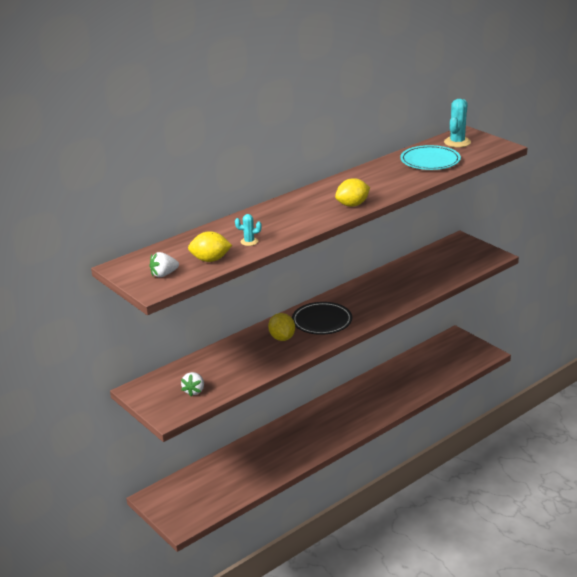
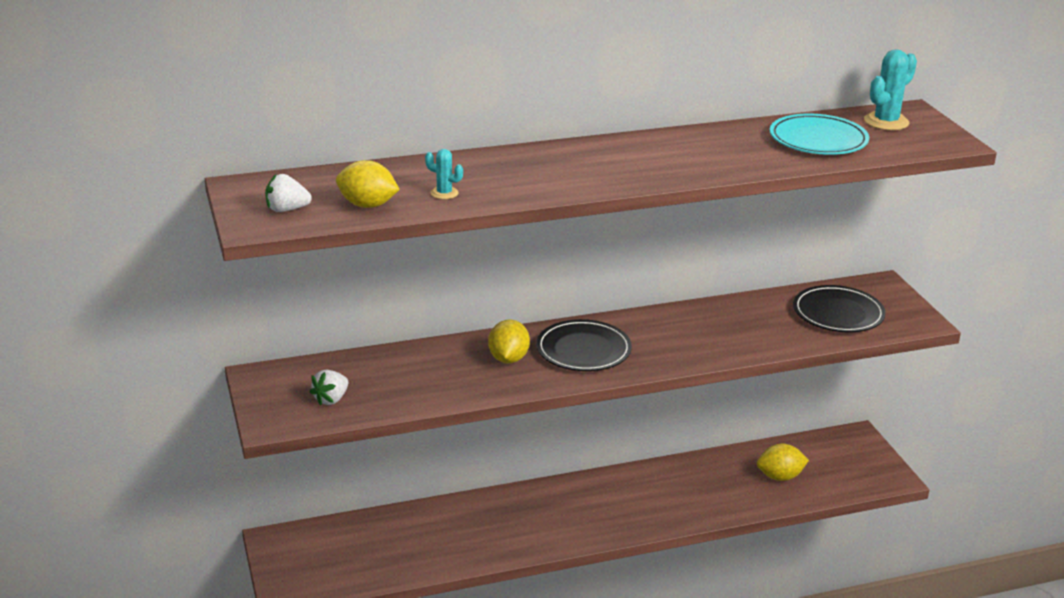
camera: 20 degrees right, 0 degrees up
(352, 205) = (641, 176): yellow lemon -> yellow lemon (780, 477)
(447, 263) = (838, 313): none -> black plate

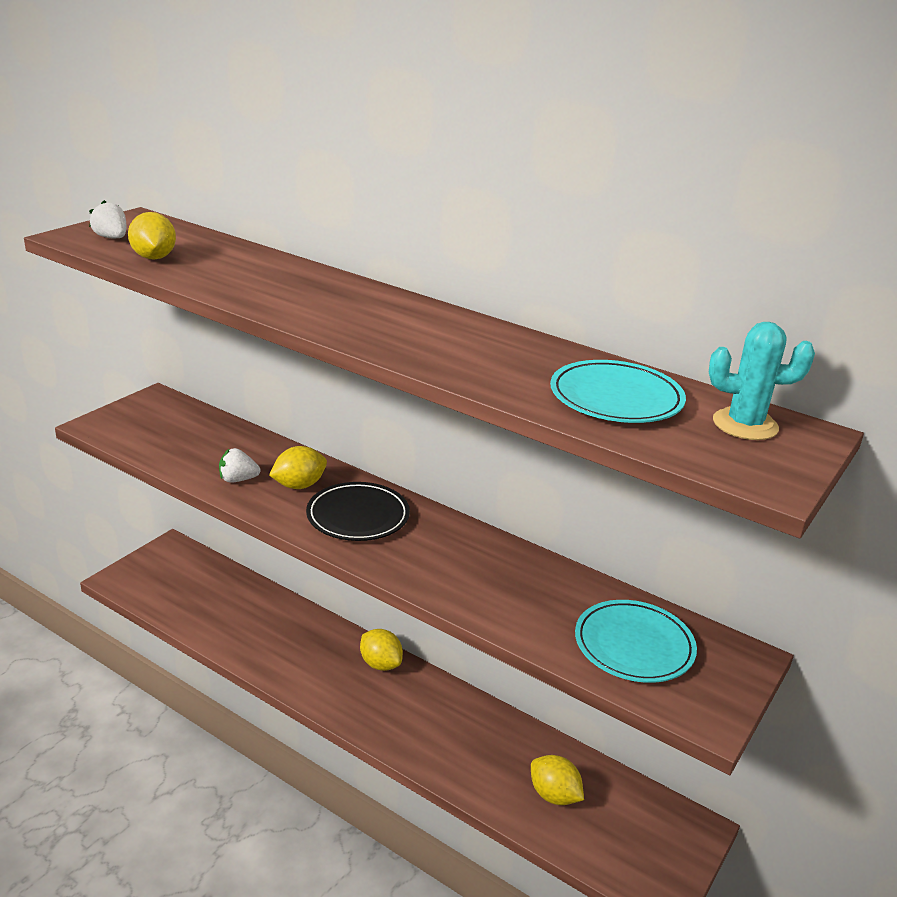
camera: 50 degrees right, 0 degrees up
(331, 399) = (152, 434): white strawberry -> white strawberry (238, 479)
(444, 193) = (214, 275): turquoise cactus -> none
(572, 491) = (380, 664): none -> yellow lemon
(838, 313) = (634, 645): black plate -> turquoise plate

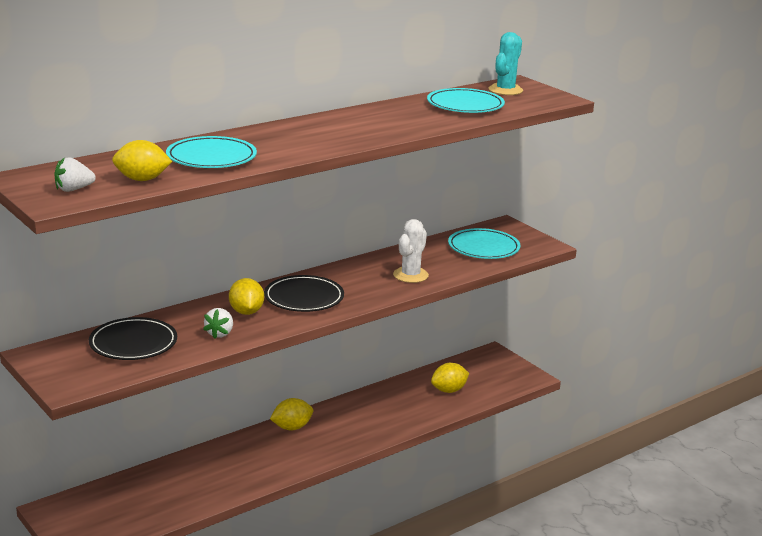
camera: 70 degrees left, 5 degrees down
(196, 437) = (133, 343): none -> black plate
(244, 276) = (211, 157): none -> turquoise plate
(481, 588) = (410, 275): none -> white cactus

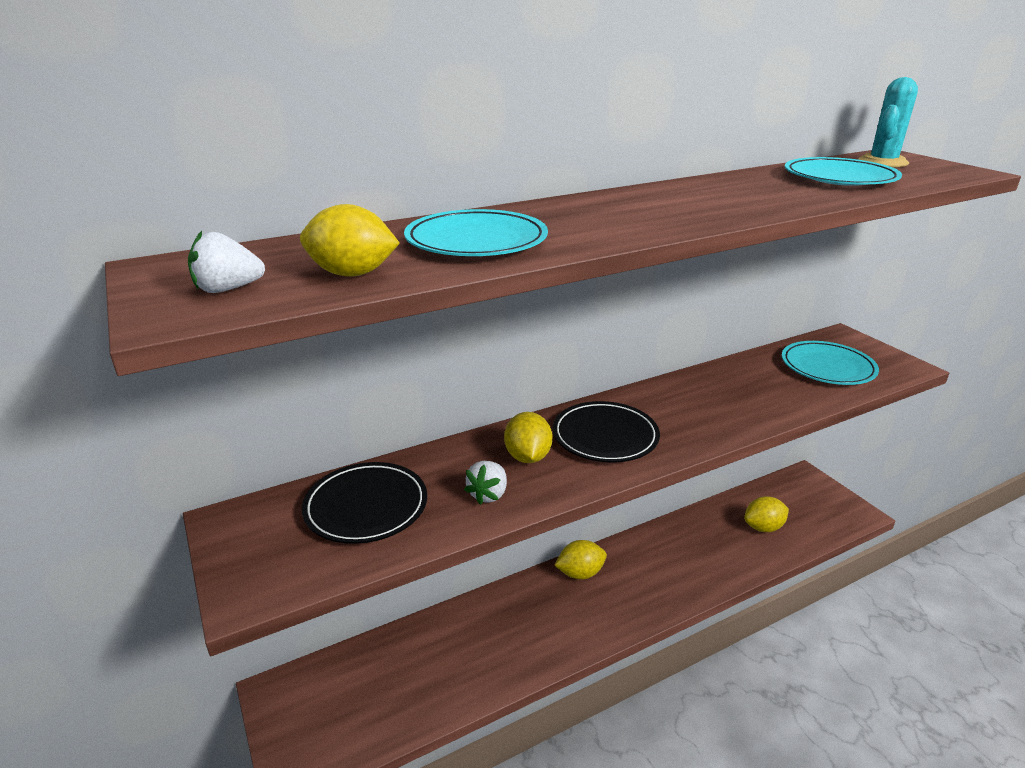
camera: 10 degrees right, 5 degrees up
(410, 275) = (743, 405): white cactus -> none

